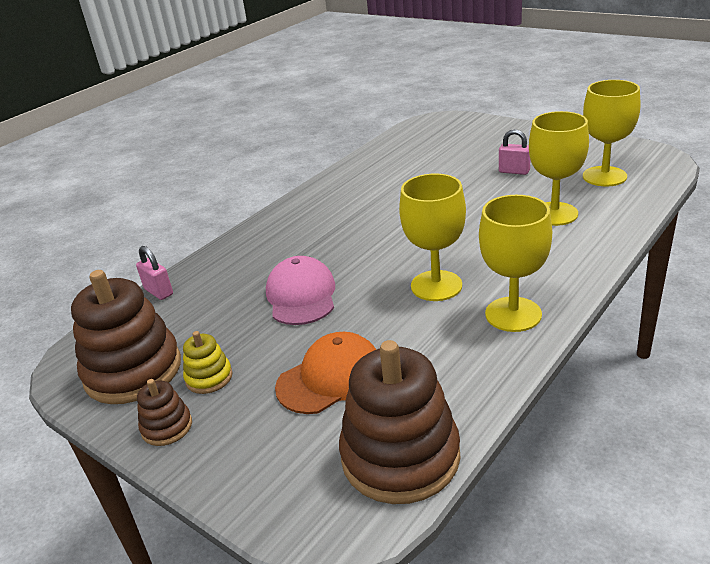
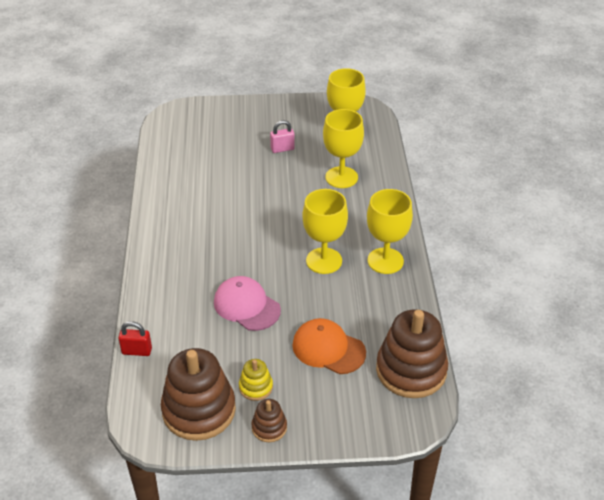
camera: 45 degrees left, 10 degrees up
(158, 292) = (137, 351): pink padlock -> red padlock
(330, 377) = (328, 349): orange cap -> orange cap turned 75 degrees counterclockwise

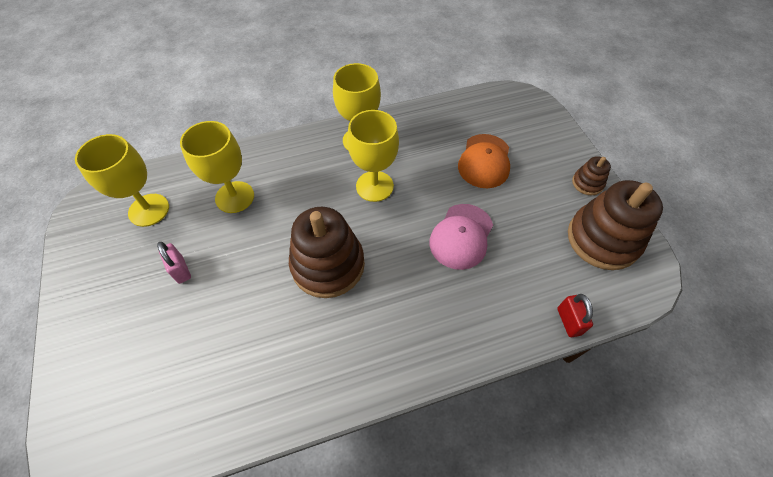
camera: 105 degrees left, 15 degrees up
(256, 387) = (553, 203): yellow stacking toy -> none
(411, 370) = (481, 107): brown stacking toy -> brown stacking toy (328, 265)

